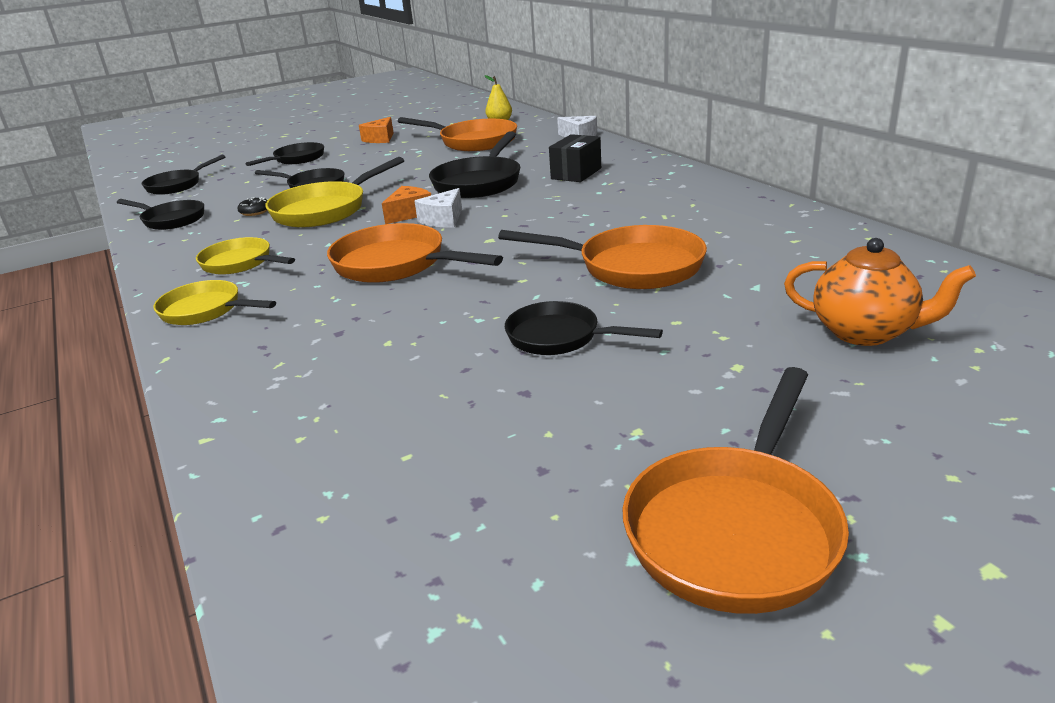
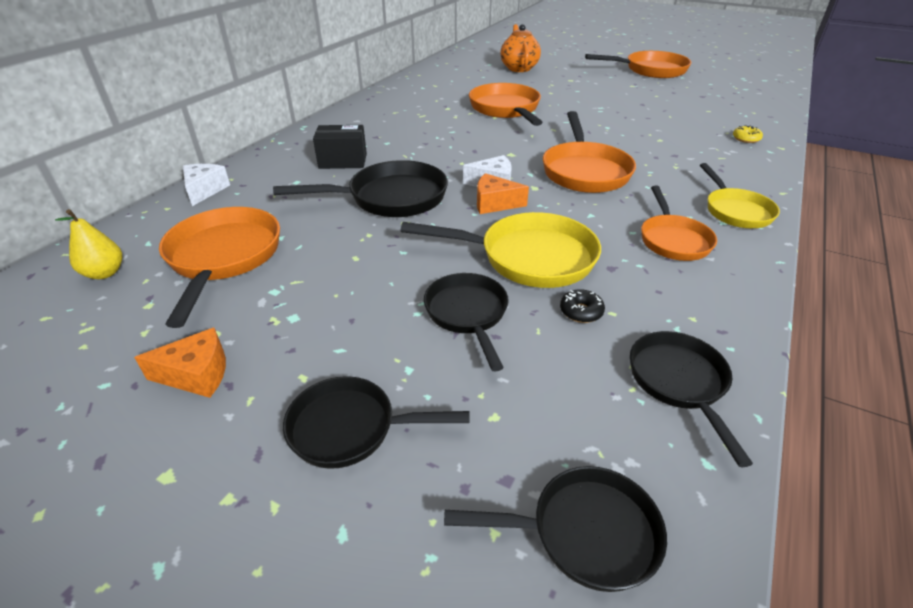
camera: 125 degrees left, 10 degrees up
(240, 263) = (673, 240): yellow pan -> orange pan
(274, 422) = (746, 139): none -> yellow donut
(560, 337) = (595, 108): black pan -> none

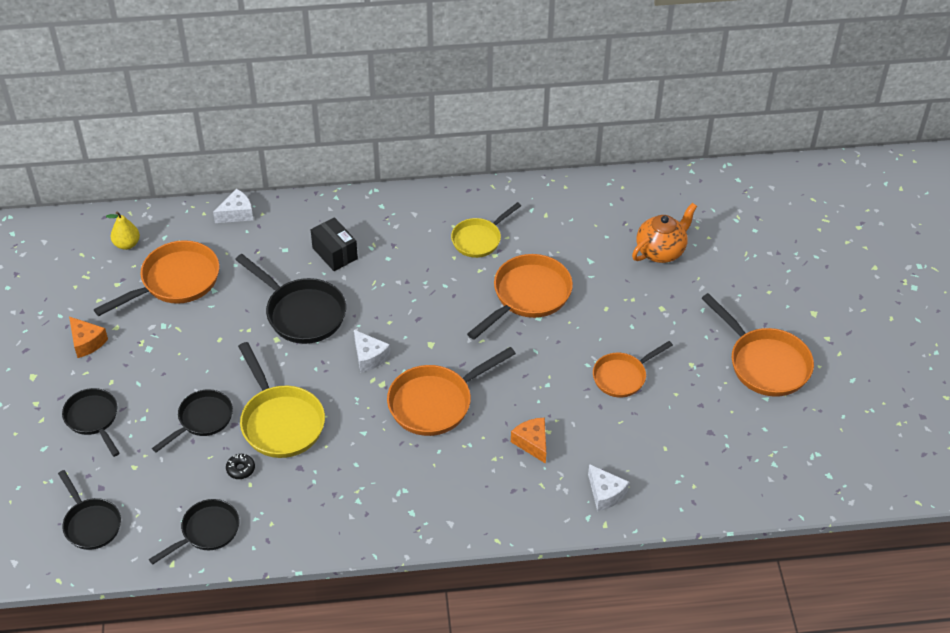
camera: 55 degrees right, 10 degrees up
(494, 203) = (338, 372): orange cheese -> orange cheese (532, 443)
(673, 240) = (361, 489): orange pan -> orange pan (622, 376)
(735, 211) = (437, 515): yellow pan -> yellow pan (479, 239)
(746, 139) = (605, 494): yellow donut -> white cheese

